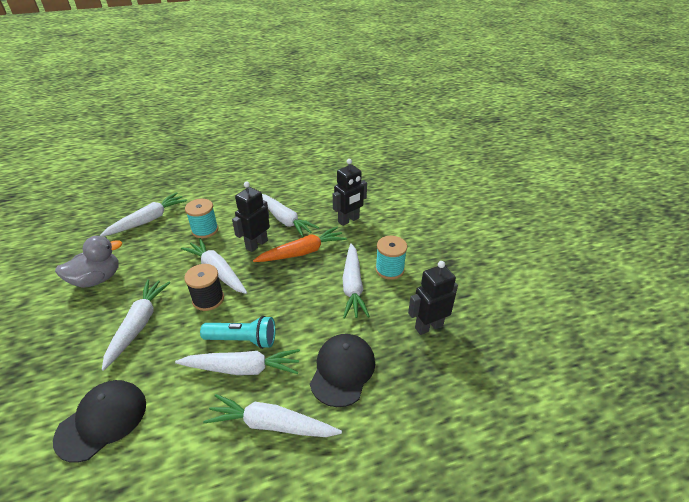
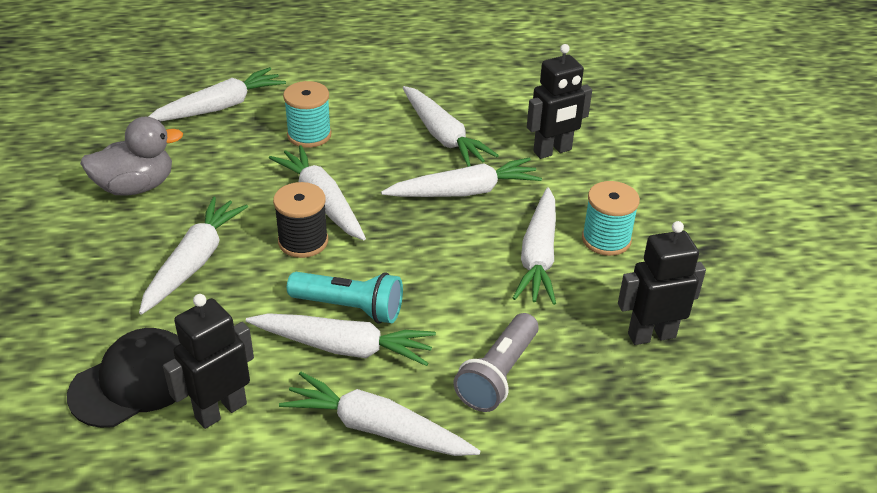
camera: 10 degrees right, 0 degrees up
(256, 244) = (390, 169): black robot -> black robot (220, 410)
(302, 252) = (464, 191): orange carrot -> white carrot
(342, 370) = (498, 375): black cap -> grey flashlight

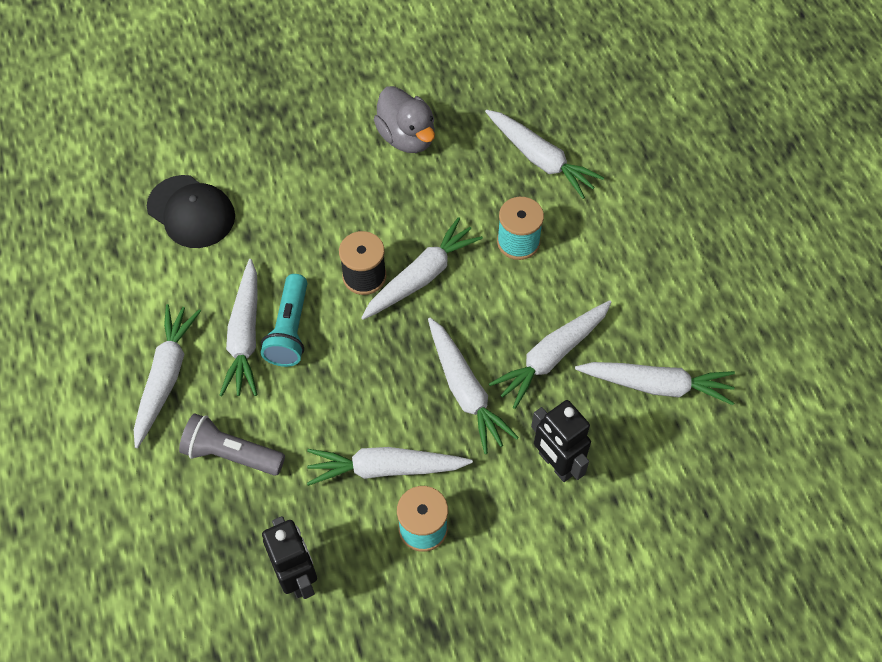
camera: 80 degrees right, 20 degrees up
(194, 262) = (323, 207): white carrot -> white carrot (657, 385)
(220, 410) = (171, 272): black robot -> none

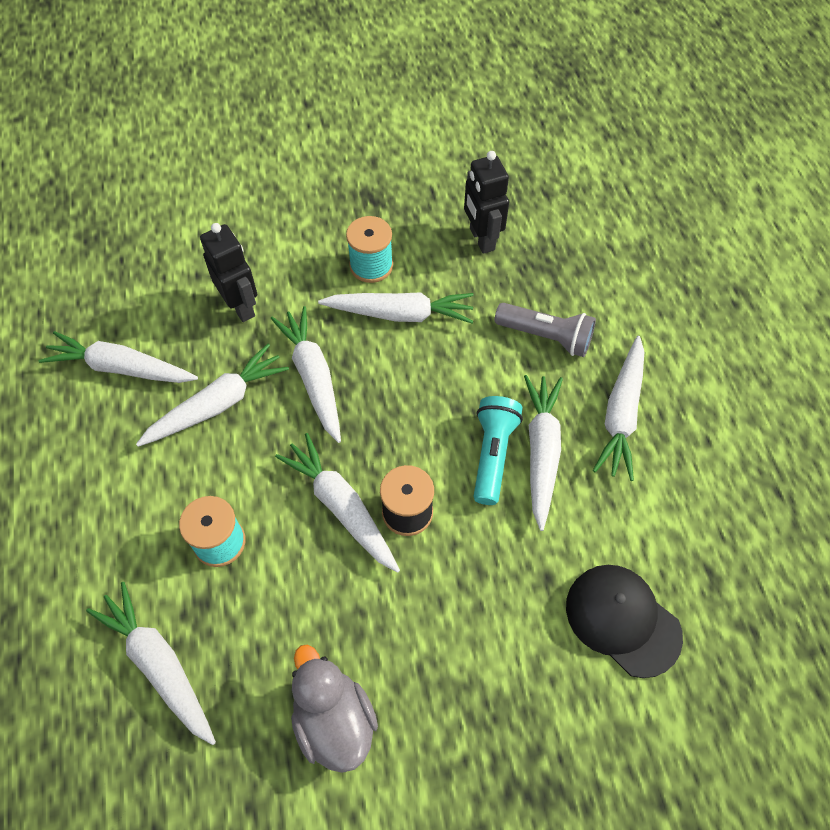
camera: 175 degrees left, 0 degrees up
(421, 276) = (341, 506): white carrot -> white carrot turned 90 degrees clockwise

